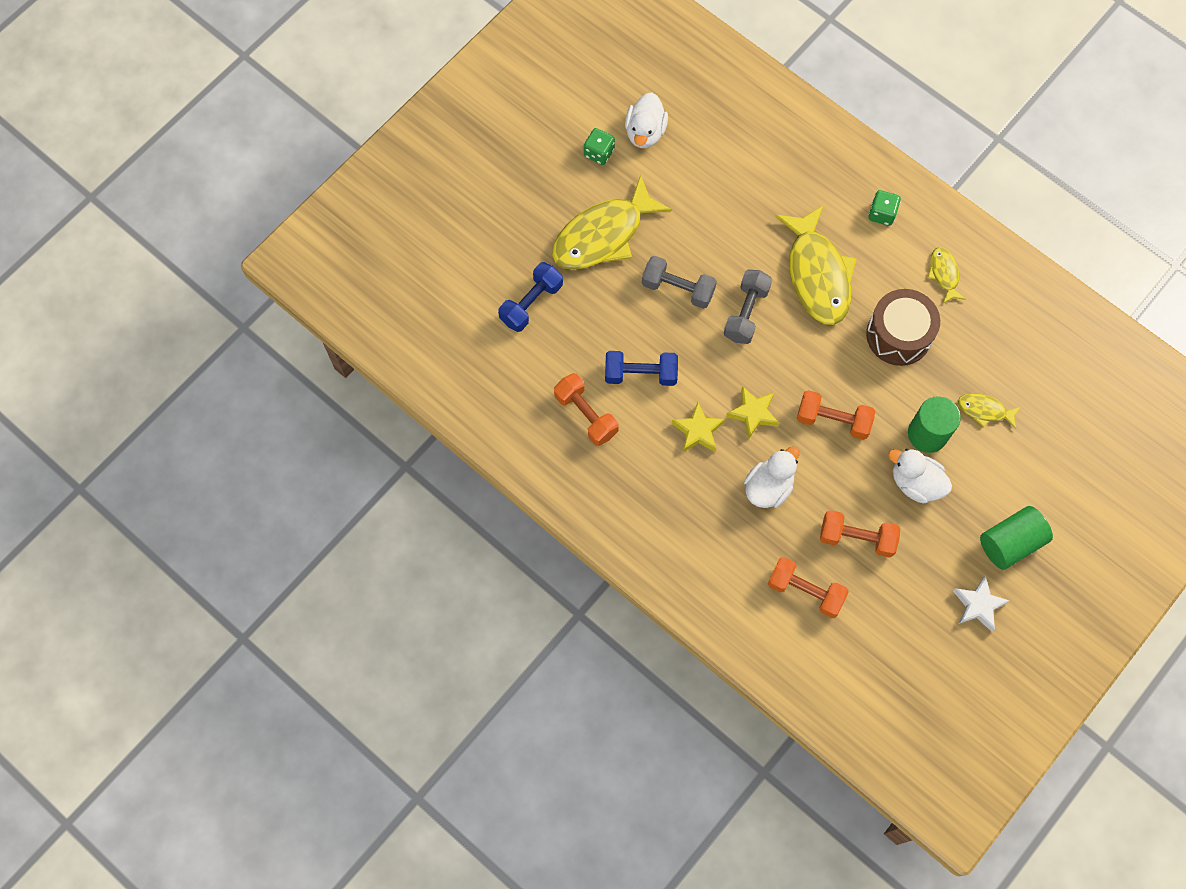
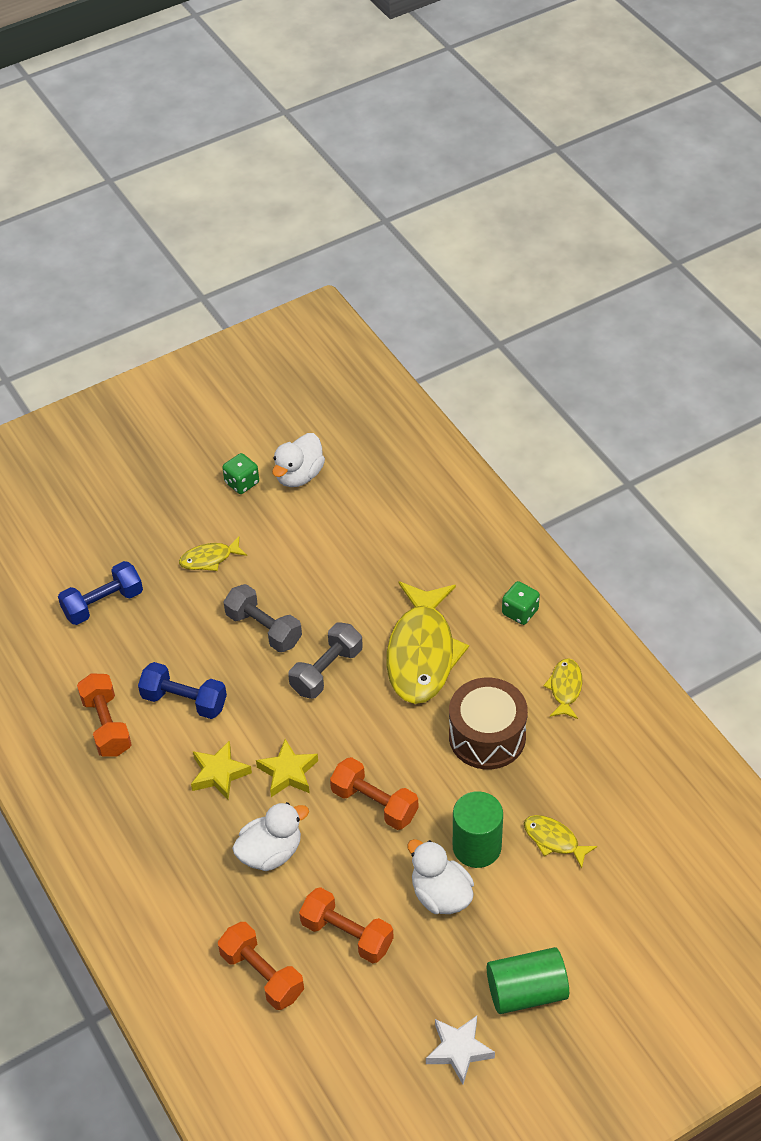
camera: 20 degrees right, 20 degrees down
(603, 235) = (209, 559): yellow fish -> yellow fish, size x0.47

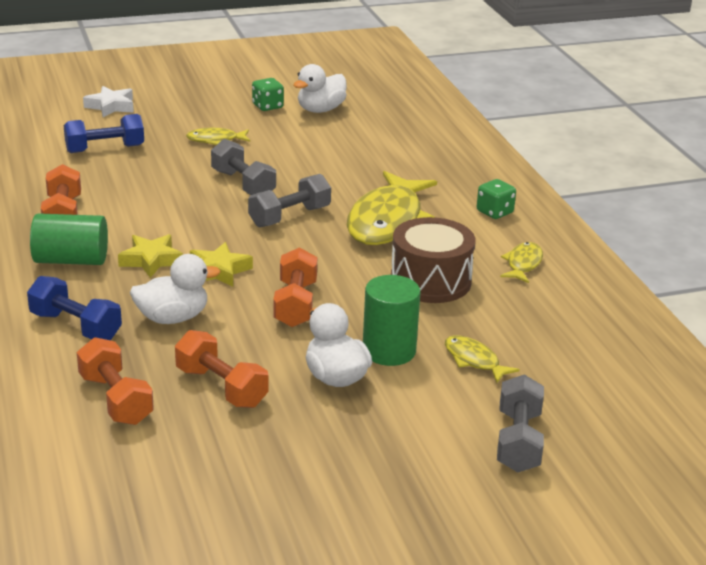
camera: 10 degrees right, 20 degrees down
(184, 701) = (144, 212): blue dumbbell -> blue dumbbell (75, 326)
(374, 803) = (295, 304): orange dumbbell -> orange dumbbell turned 45 degrees clockwise
(459, 1050) = (302, 497): white star -> white star (111, 106)
(526, 991) = (400, 466): green cylinder -> green cylinder (71, 260)
(615, 935) = (518, 441): none -> grey dumbbell

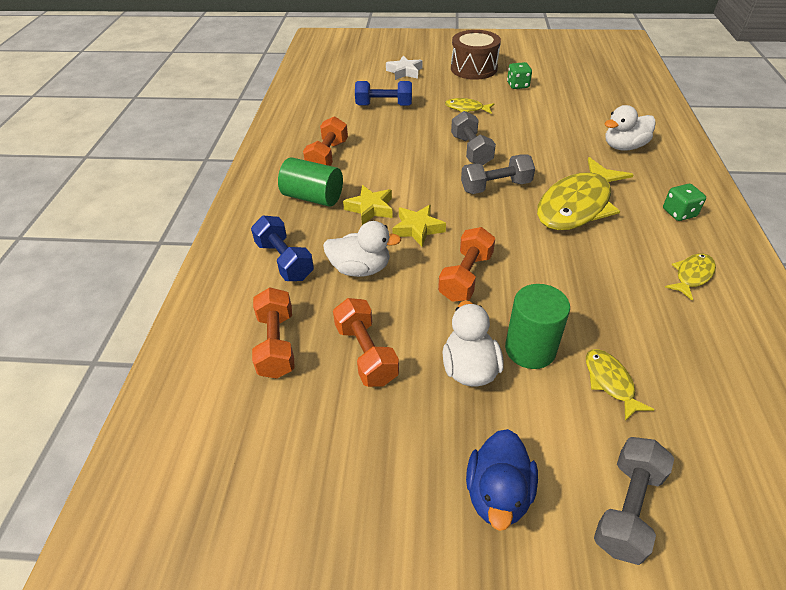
camera: 25 degrees right, 15 degrees up
(320, 110) = (558, 93): white duck -> white duck (624, 147)
(403, 458) = (498, 494): none -> blue duck
(430, 281) = (596, 277): brown drum -> brown drum (473, 68)

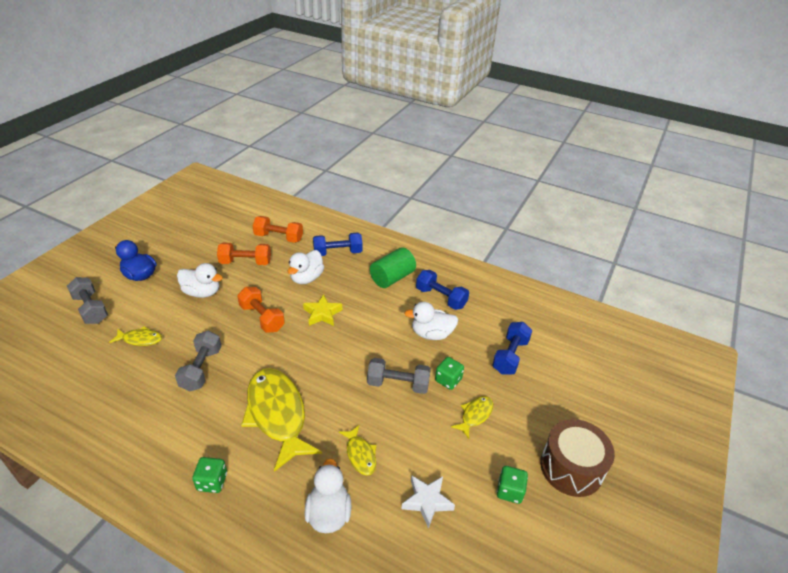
camera: 110 degrees right, 5 degrees down
(327, 156) = (441, 298): orange dumbbell -> blue dumbbell
(370, 208) = (360, 299): yellow star -> none
(389, 149) = (431, 334): none -> white duck
(404, 72) = (582, 398): white star -> white star (427, 501)
(441, 127) = (448, 380): none -> green dice
(495, 187) = (337, 375): grey dumbbell -> grey dumbbell (201, 369)
(530, 349) = (189, 319): green cylinder -> none
(692, 276) = (155, 435): yellow fish -> yellow fish (360, 454)

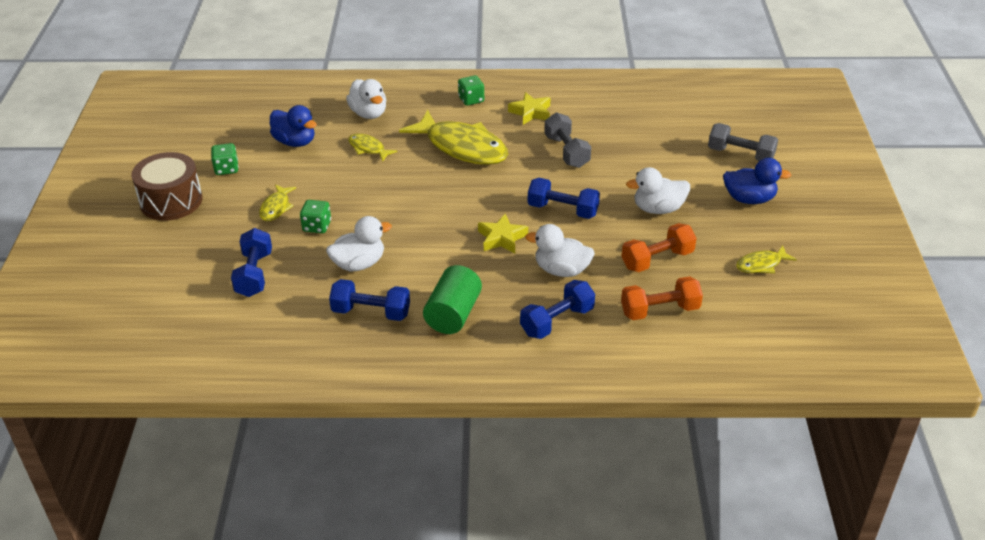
camera: 155 degrees right, 0 degrees up
(140, 339) = (654, 151): yellow fish -> yellow fish (761, 264)
(178, 432) = (531, 112): none -> yellow star
(262, 318) = (563, 210): orange dumbbell -> blue dumbbell
(306, 278) = (561, 270): white duck -> white duck turned 75 degrees counterclockwise
(398, 384) = (367, 205): grey dumbbell -> none
(427, 501) = (295, 142): white star -> blue duck

